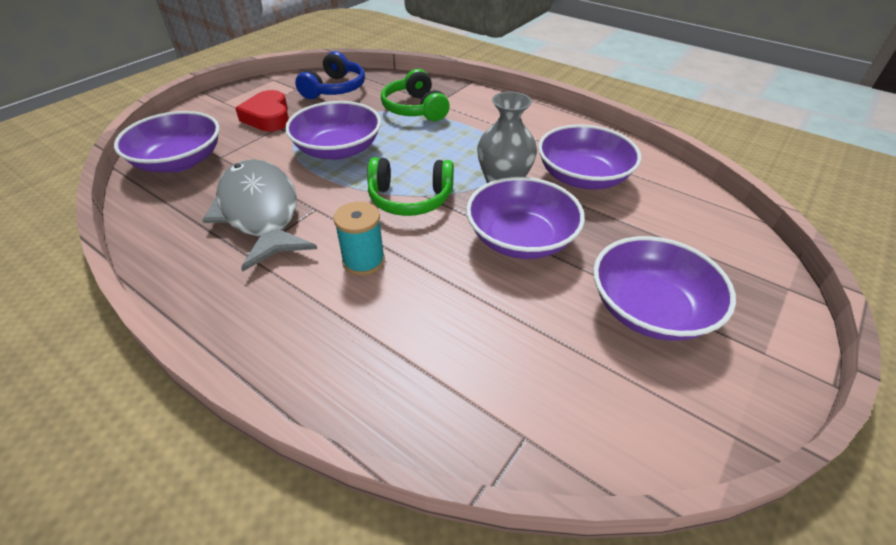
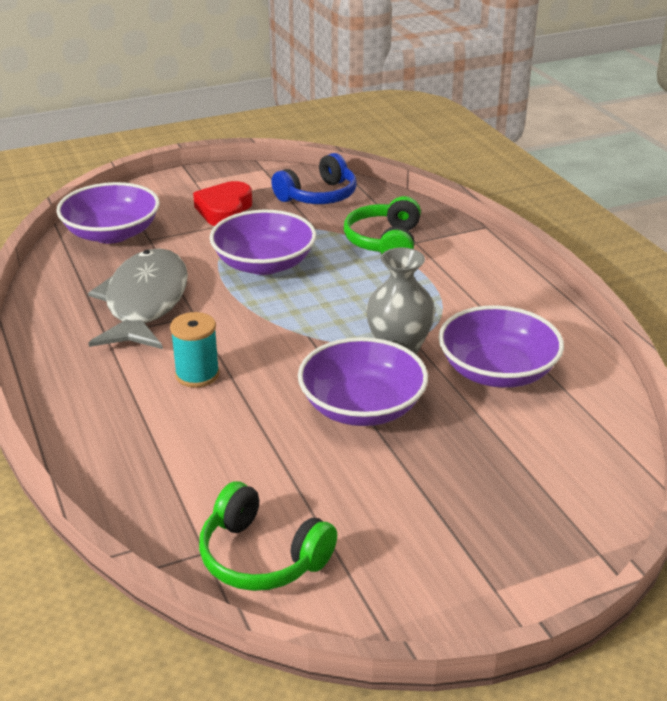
camera: 30 degrees right, 10 degrees down
(410, 199) = (290, 334): green headphones -> green headphones (262, 557)
(650, 309) = (422, 511): purple bowl -> none

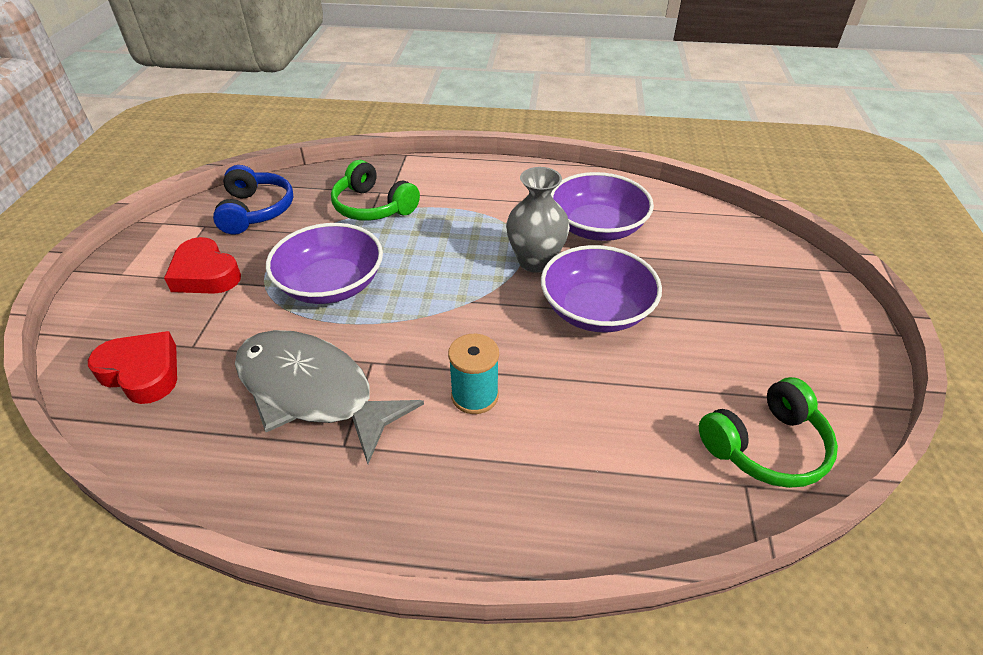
camera: 60 degrees left, 10 degrees up
(112, 233) = (142, 372): purple bowl -> red heart

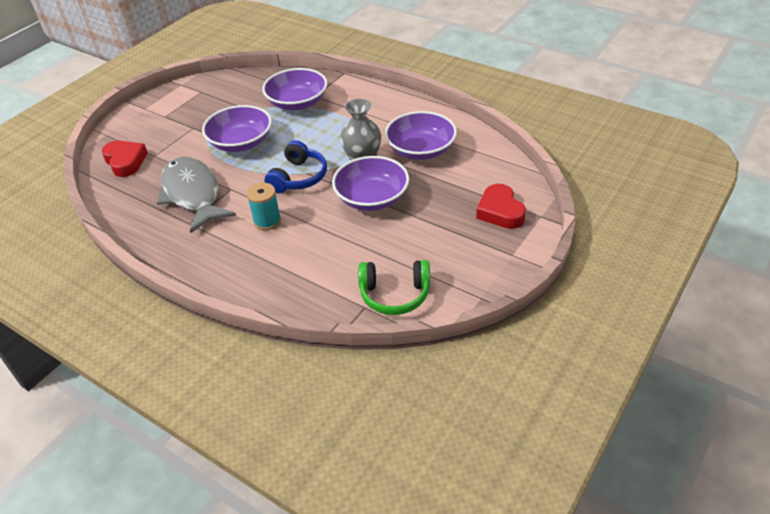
camera: 30 degrees right, 0 degrees up
(205, 274) = (183, 119): red heart -> red heart (500, 211)
(256, 211) = (232, 89): blue headphones -> blue headphones (299, 177)
(373, 207) = (297, 103): green headphones -> purple bowl

